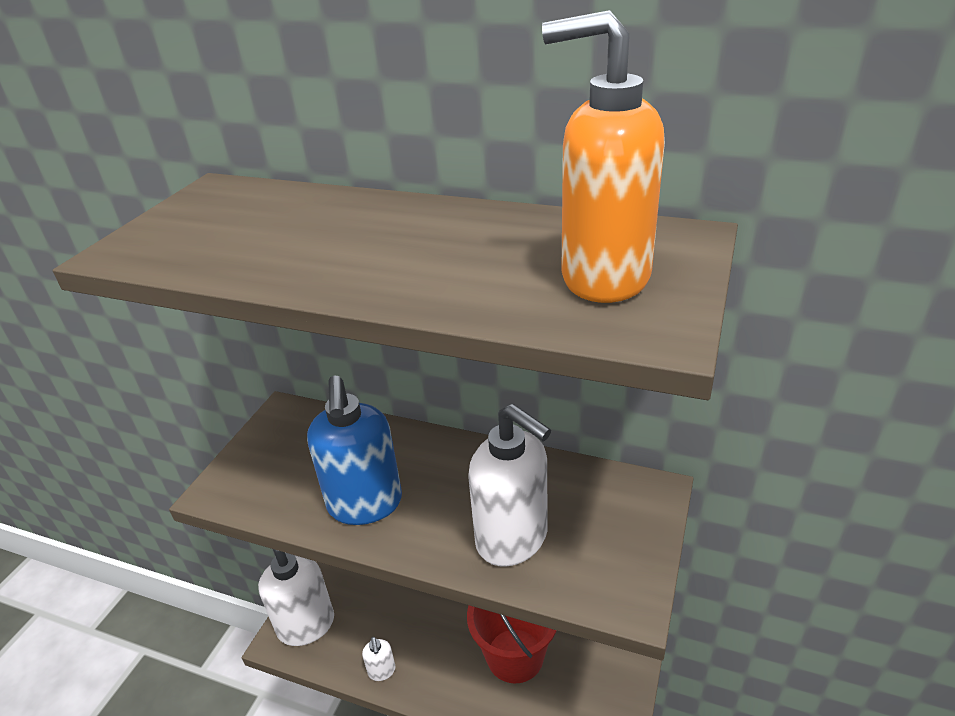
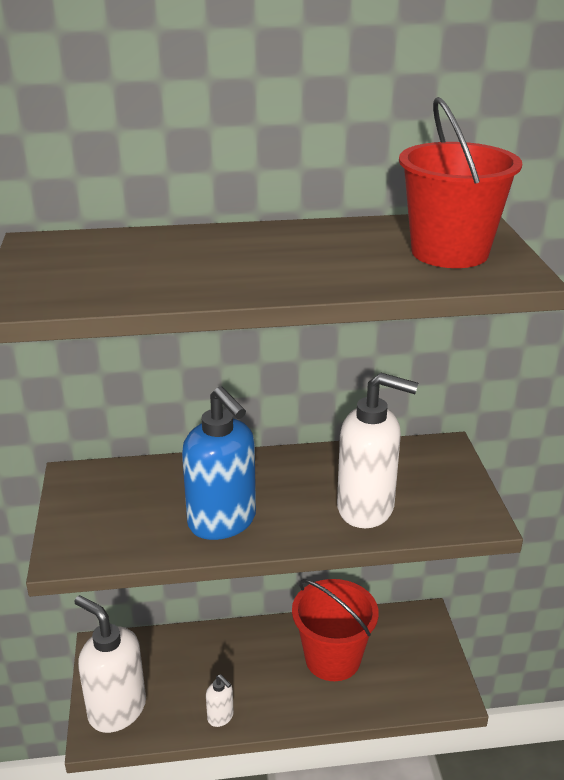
camera: 30 degrees left, 5 degrees down
(603, 277) = (449, 252): orange soap dispenser -> red bucket

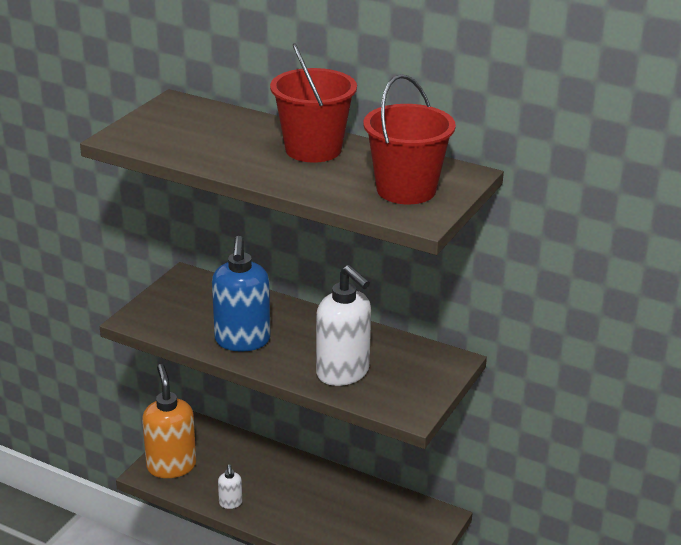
camera: 35 degrees right, 0 degrees up
(117, 709) = (171, 466): white soap dispenser -> orange soap dispenser
(332, 659) = (341, 508): red bucket -> red bucket (313, 149)

